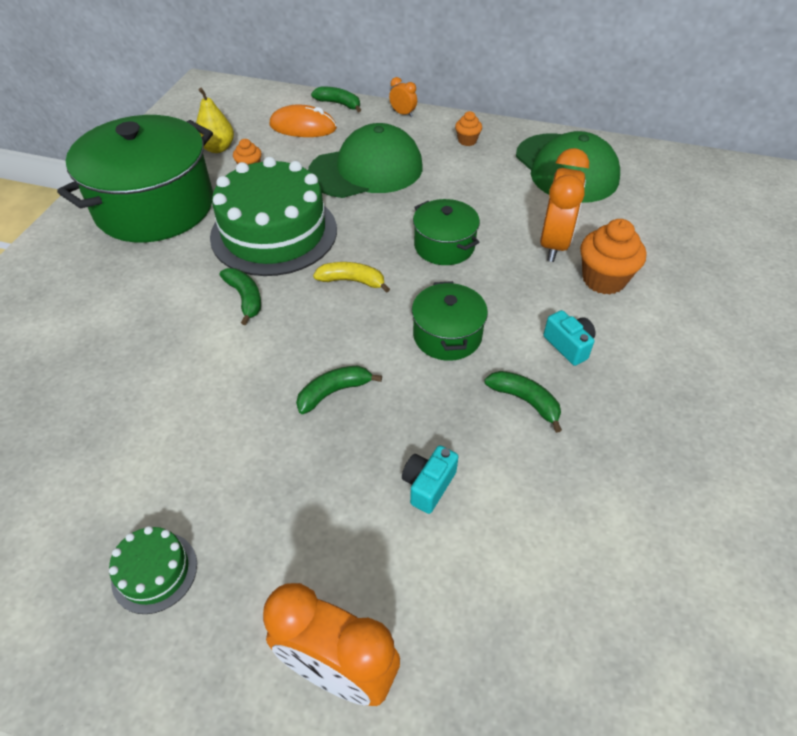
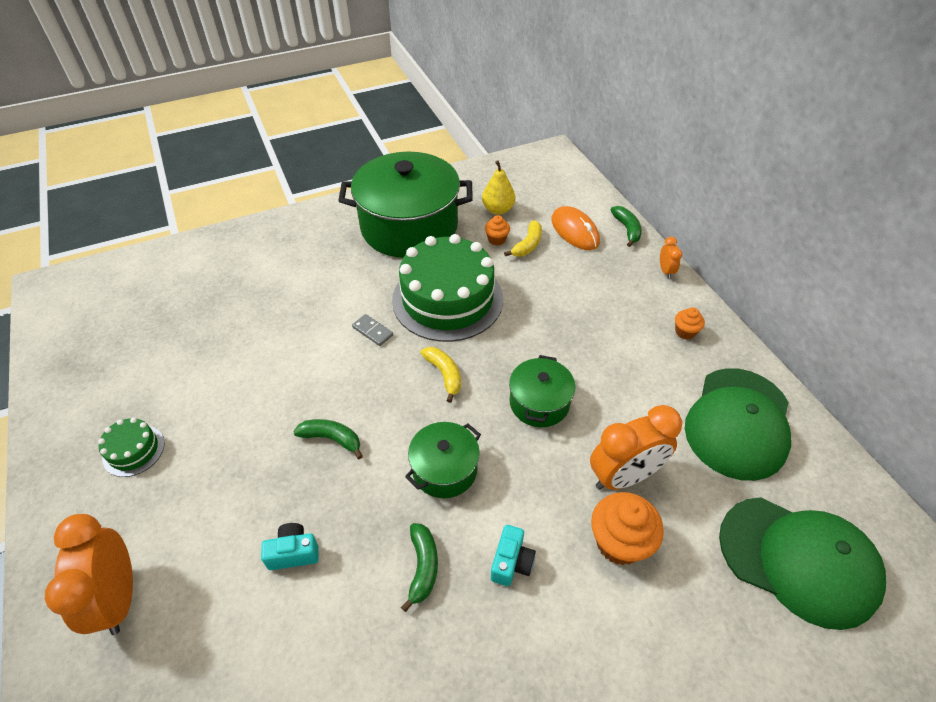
camera: 50 degrees right, 0 degrees up
(245, 298) = (372, 331): green banana -> grey domino
(281, 157) = (528, 245): none -> yellow banana
(366, 170) = (571, 298): green cap -> green cap (798, 560)

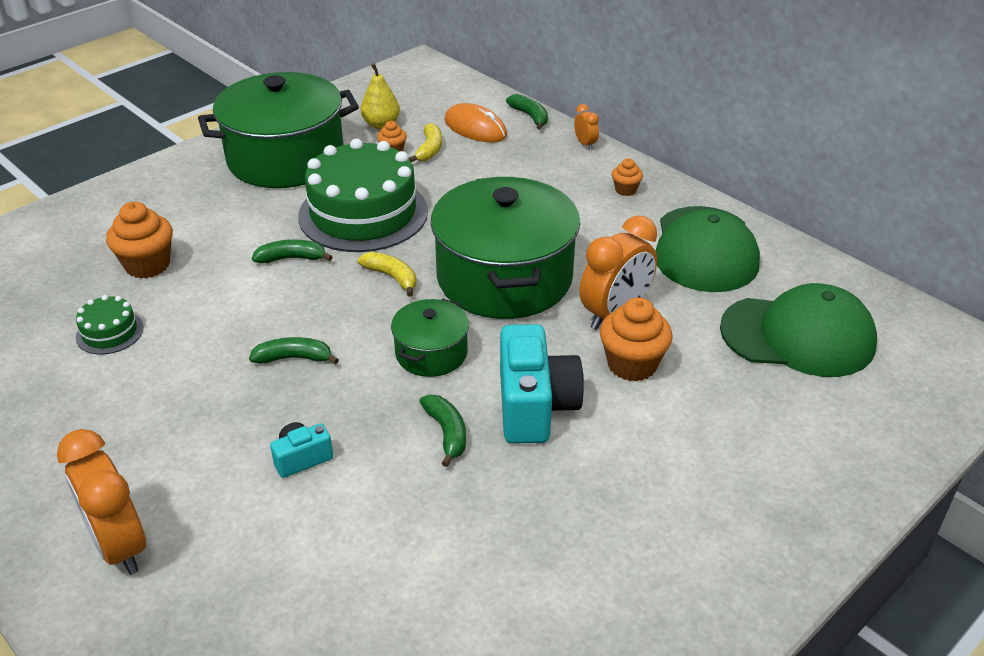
camera: 20 degrees left, 10 degrees down
(133, 450) = (60, 423): green cake -> green cake (109, 332)
(263, 308) = (147, 265): none -> orange cupcake
(372, 331) = (292, 258): grey domino -> green banana
(511, 562) = (534, 406): turquoise camera -> turquoise camera, size x2.01
(539, 403) = (504, 278): green pot -> green pot, size x2.04

